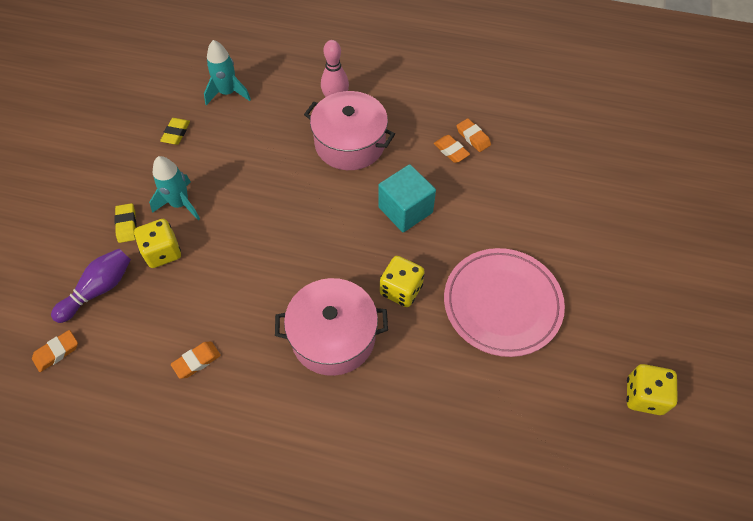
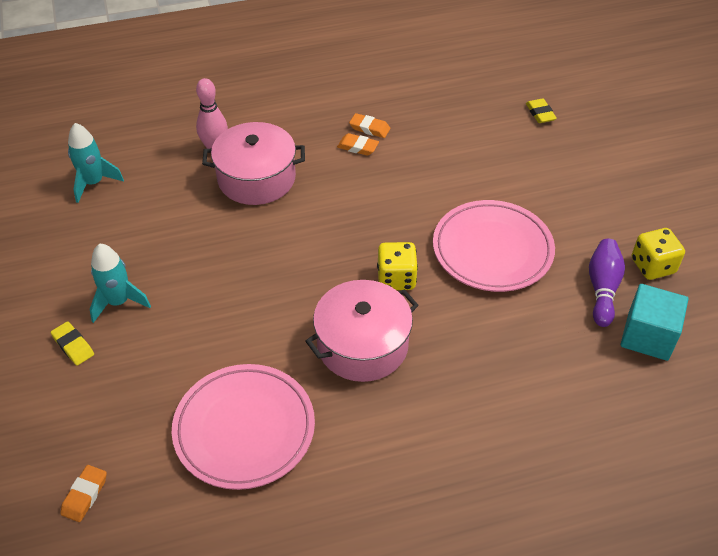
camera: 30 degrees left, 10 degrees down
(99, 290) = (88, 417): purple bowling pin -> purple bowling pin (602, 289)
(163, 252) = (133, 352): yellow dice -> none
(176, 133) = (64, 241): yellow eraser -> yellow eraser (540, 113)
(197, 361) = (244, 429): orange eraser -> pink plate
(405, 210) = (351, 212): turquoise cube -> turquoise cube (648, 336)

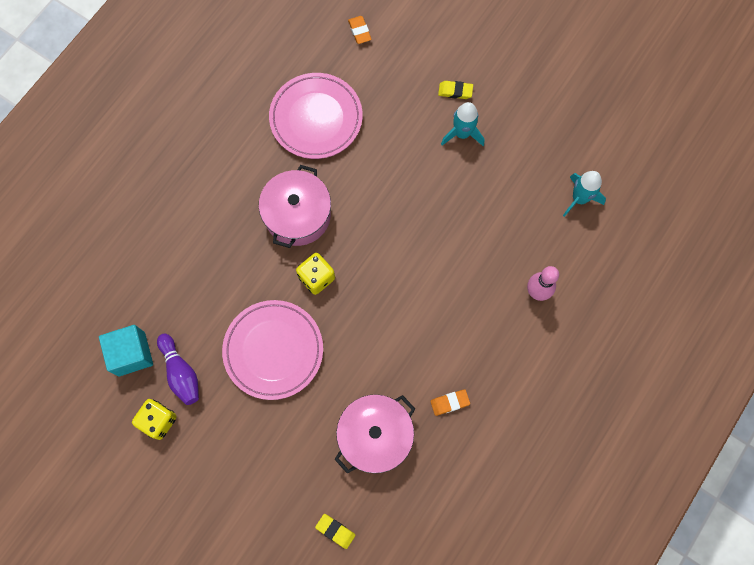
camera: 140 degrees right, 25 degrees up
(256, 178) = (480, 288): pink pot -> pink pot (375, 436)
(358, 147) = (441, 375): orange eraser -> none

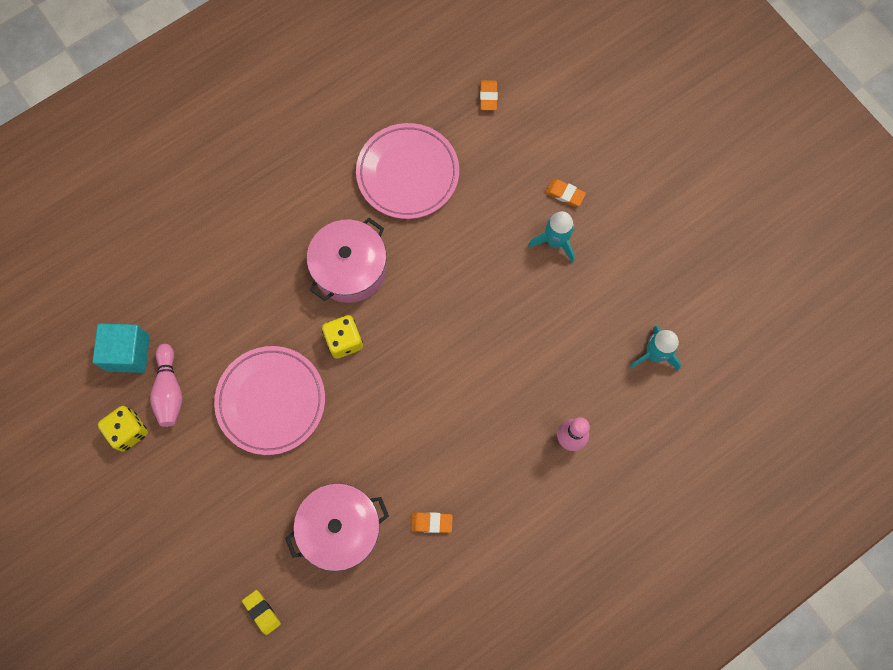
camera: 20 degrees right, 0 degrees up
(181, 372) = (170, 390): purple bowling pin -> pink bowling pin
(455, 91) = (565, 194): yellow eraser -> orange eraser

